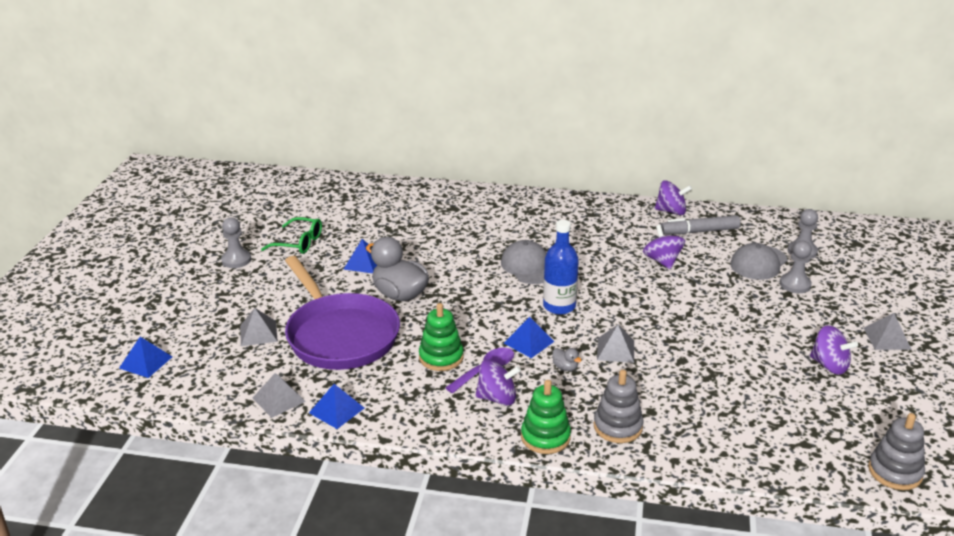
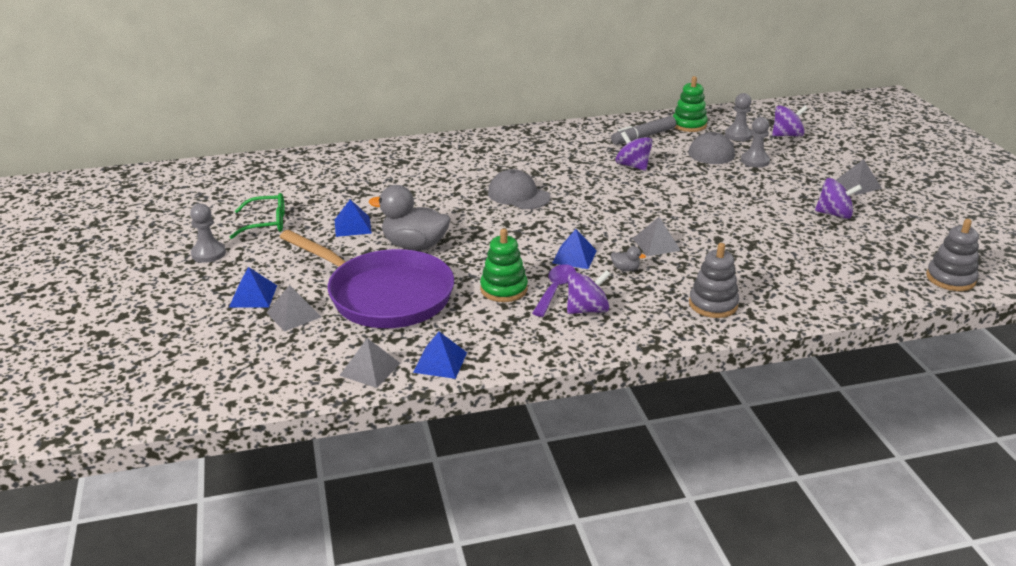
camera: 25 degrees left, 0 degrees up
(146, 362) = (185, 374): blue pyramid -> blue pyramid (253, 296)
(545, 437) = (659, 330): green stacking toy -> green stacking toy (689, 125)
(559, 306) = (575, 221): blue bottle -> none
(671, 211) = (605, 126): purple spinning top -> purple spinning top (787, 135)

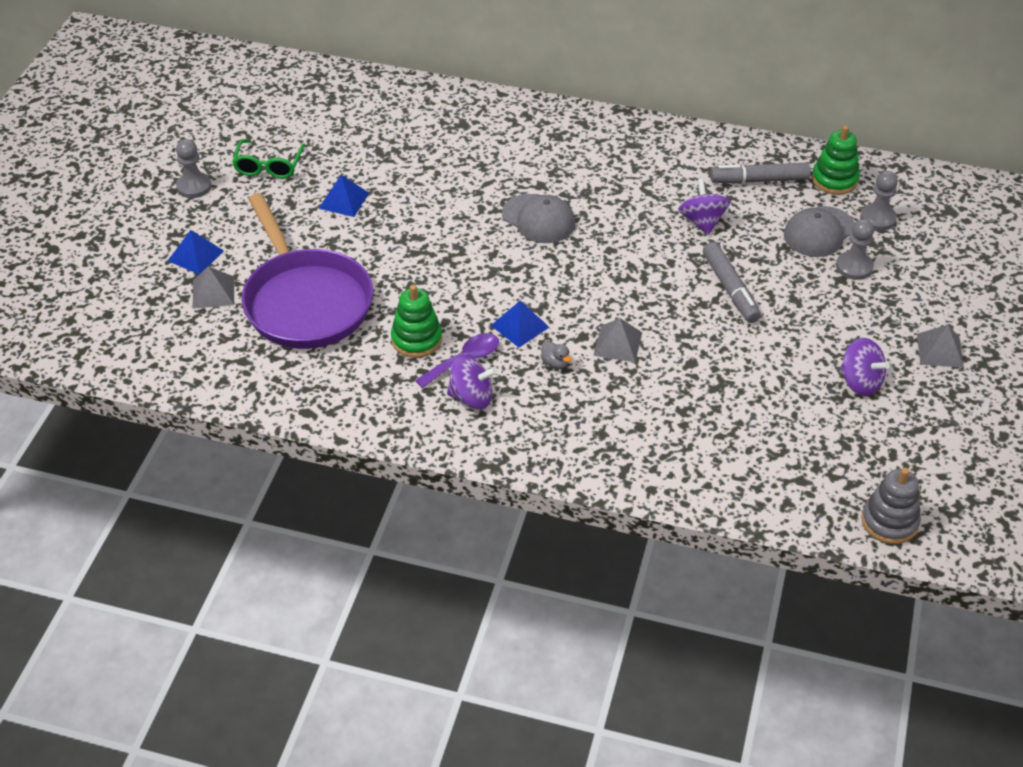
camera: 30 degrees right, 15 degrees up
(265, 223) = (269, 165): green glasses -> green glasses turned 75 degrees clockwise
(370, 369) = (230, 381): grey pyramid -> none
(414, 245) = (380, 249): grey duck -> none
(440, 362) = (292, 400): blue pyramid -> none
(518, 195) = (538, 219): grey cap -> grey cap turned 150 degrees clockwise
(694, 193) = (730, 289): none -> grey marker
(713, 304) = (598, 443): grey stacking toy -> none
(787, 135) = (940, 240): purple spinning top -> none

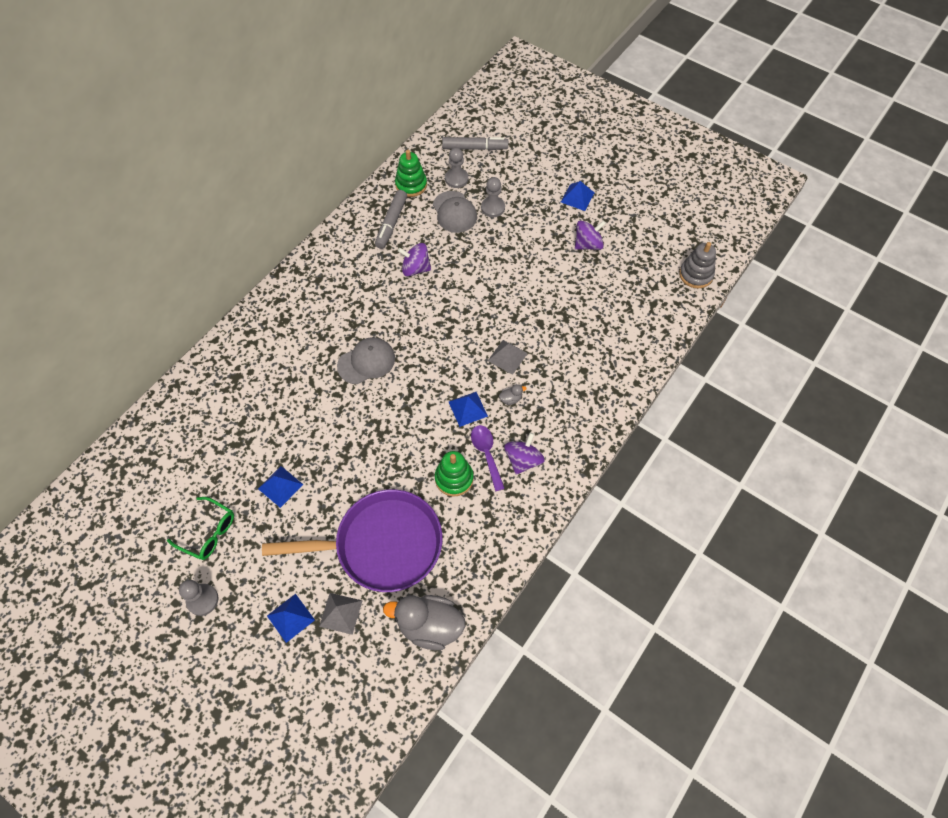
camera: 70 degrees left, 15 degrees up
(222, 369) = (429, 626): none -> grey duck
(730, 289) = (484, 277): grey marker -> grey marker (475, 148)
(940, 350) = (577, 197): grey pyramid -> blue pyramid

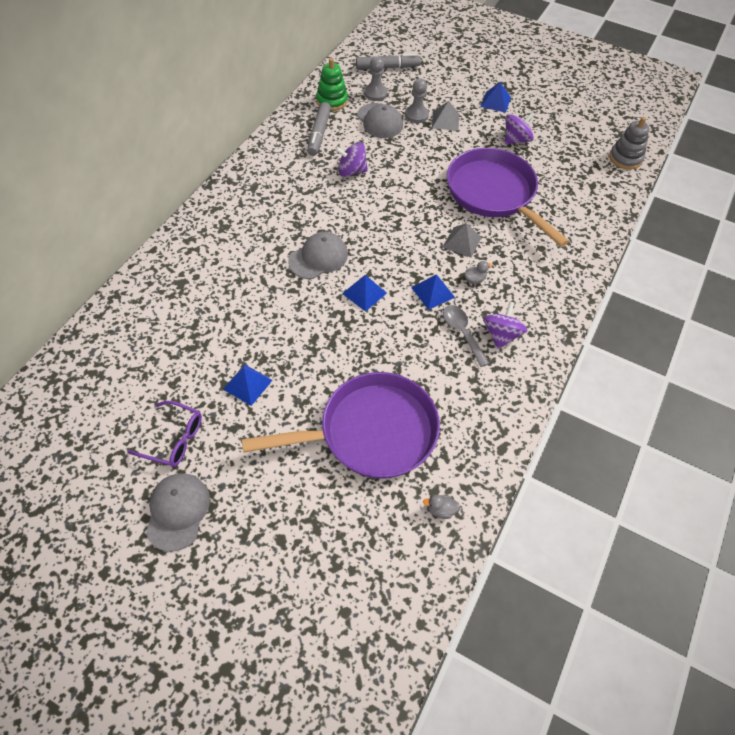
camera: 10 degrees left, 5 degrees down
(202, 600) = (177, 511): grey pawn -> grey cap
(208, 532) = (173, 439): green glasses -> purple glasses
(290, 617) = (283, 519): blue pyramid -> blue pyramid (364, 293)
(340, 613) = (339, 508): grey pyramid -> grey pyramid (445, 120)
(429, 626) = (440, 510): grey duck -> grey duck, size x0.41
(454, 478) = (433, 359): green stacking toy -> none
(486, 454) = (462, 332): purple spoon -> grey spoon
(551, 306) = (494, 194): none -> purple pan

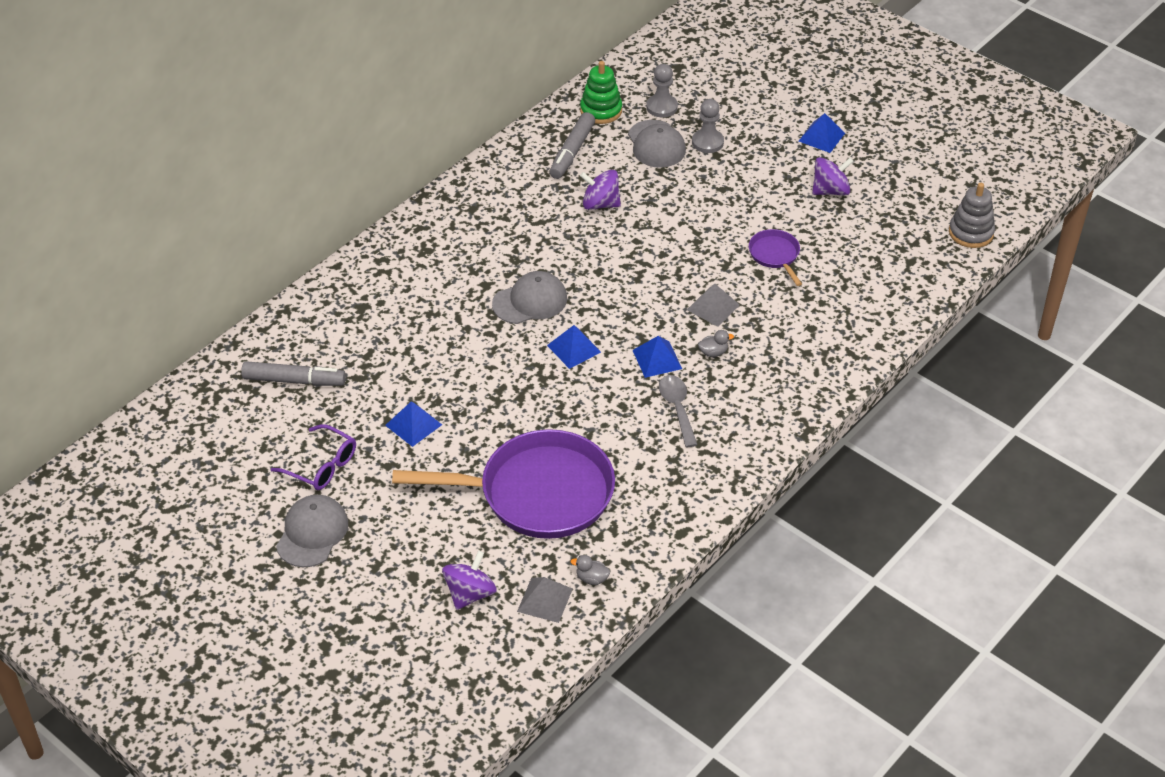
camera: 15 degrees right, 10 degrees down
(387, 67) = (689, 73): grey marker -> grey marker (294, 380)
(445, 120) = (744, 154): grey pyramid -> grey pyramid (544, 600)
(494, 194) = (775, 255): purple pan -> purple pan, size x0.44
(501, 335) = (723, 418): purple spinning top -> purple spinning top (470, 593)

